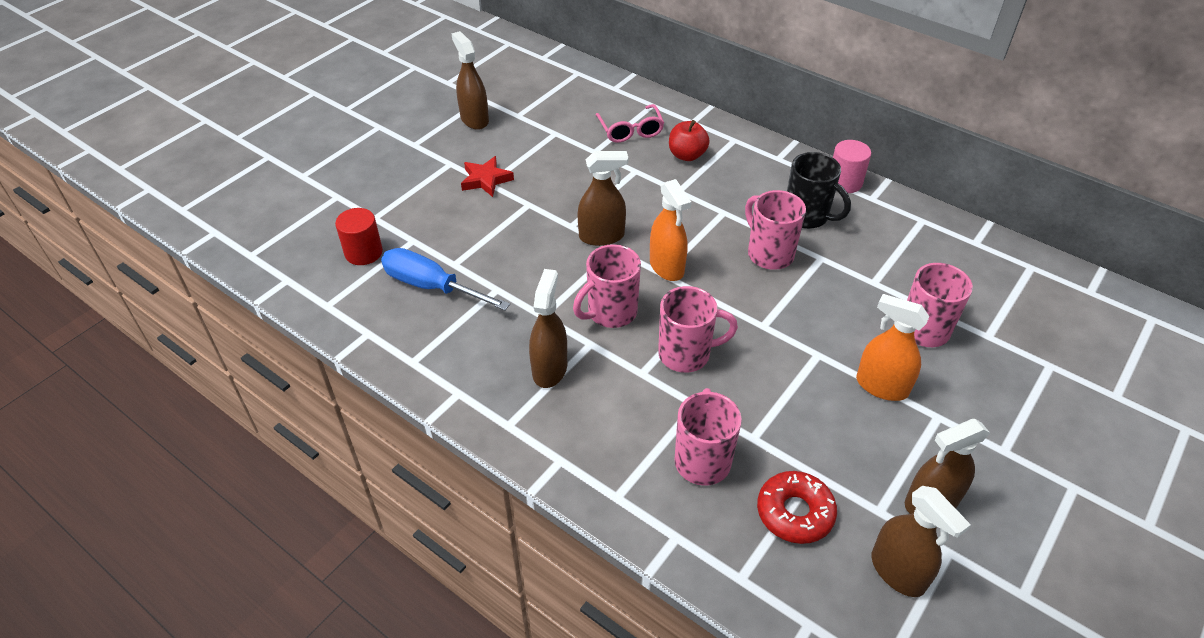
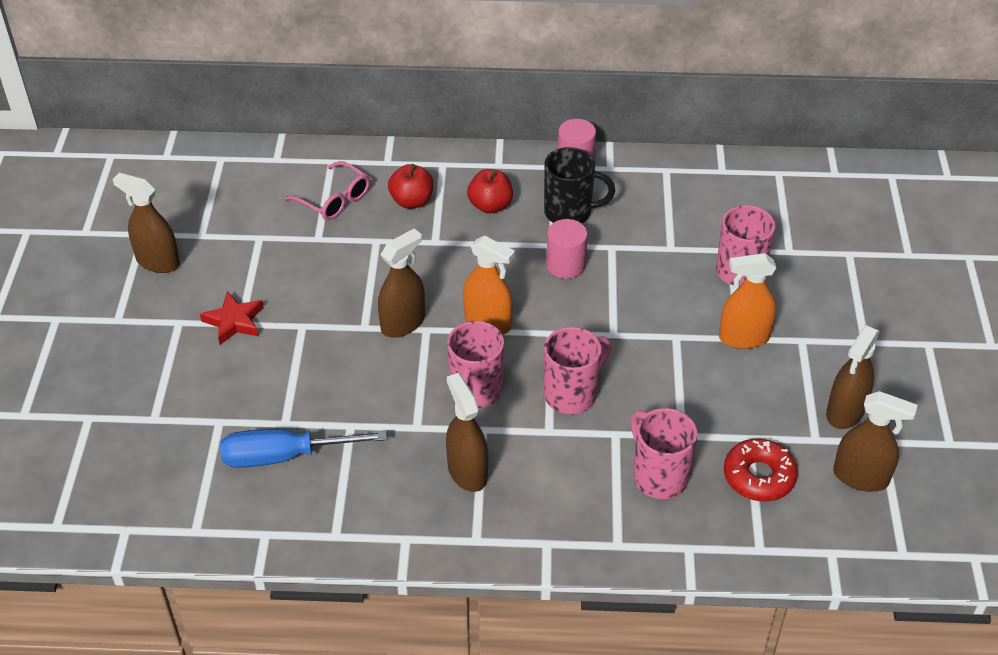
camera: 35 degrees left, 0 degrees up
(363, 252) = (179, 460): red cylinder -> none
(745, 184) = (490, 205): none -> red apple
(769, 254) = (565, 265): pink mug -> pink cylinder

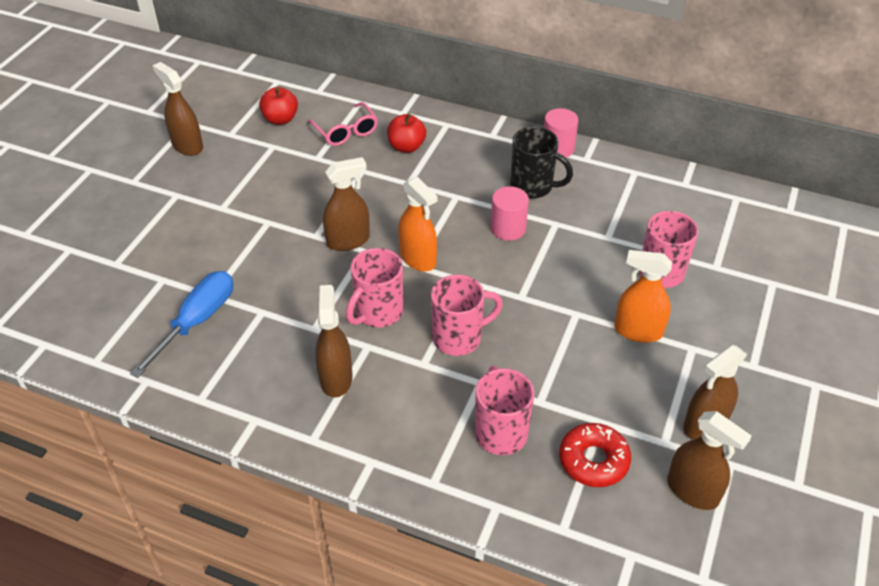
camera: 20 degrees right, 0 degrees up
(234, 321) = (218, 205): red star -> none
(285, 456) = (197, 322): blue screwdriver -> blue screwdriver turned 105 degrees clockwise
(490, 205) = (469, 165): red apple -> red apple (280, 119)

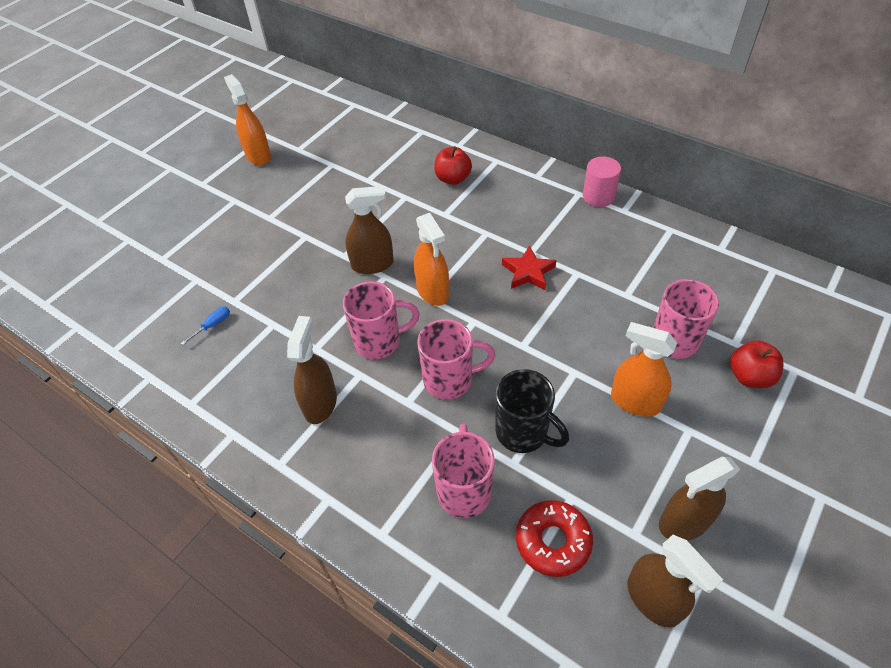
camera: 15 degrees right, 5 degrees up
(187, 145) = (258, 156): brown spray bottle -> orange spray bottle
(197, 322) = (212, 325): blue screwdriver -> blue screwdriver, size x0.42
(280, 119) = (346, 140): red apple -> red apple (749, 376)
(346, 132) = (401, 158): pink glasses -> none
(378, 313) = (379, 341): pink mug -> pink mug turned 150 degrees counterclockwise
(508, 228) = (528, 272): pink cylinder -> red star
(533, 187) = (564, 232): black mug -> black mug (523, 433)

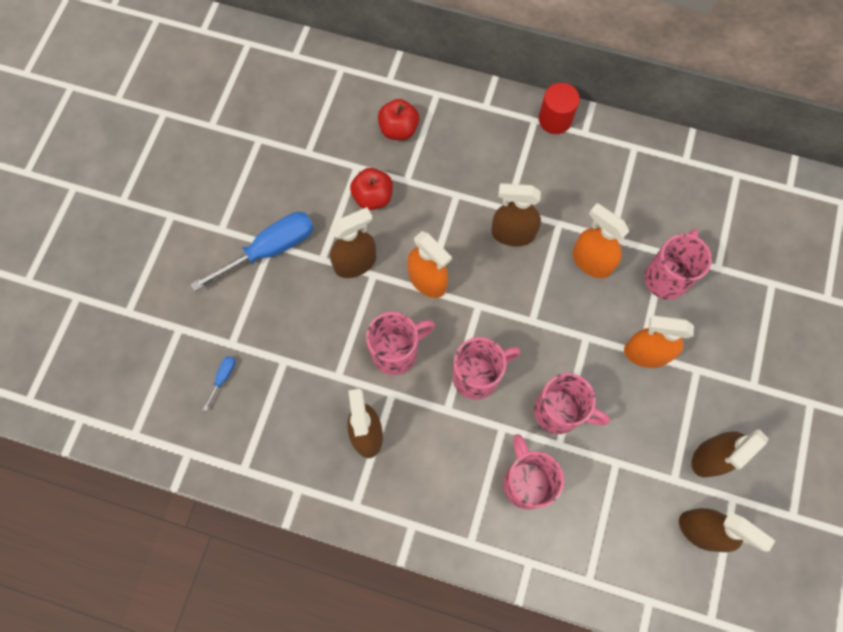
camera: 20 degrees left, 20 degrees up
(258, 156) = (169, 145): orange spray bottle -> orange spray bottle (591, 262)
(302, 240) = (269, 250): none -> blue screwdriver
(523, 433) = (559, 412): black mug -> pink mug
(528, 272) = (512, 234): red star -> brown spray bottle
(553, 541) = (612, 506): red donut -> none
(598, 196) = (555, 119): pink cylinder -> red cylinder
(749, 376) = (736, 300): red apple -> red apple (373, 197)

